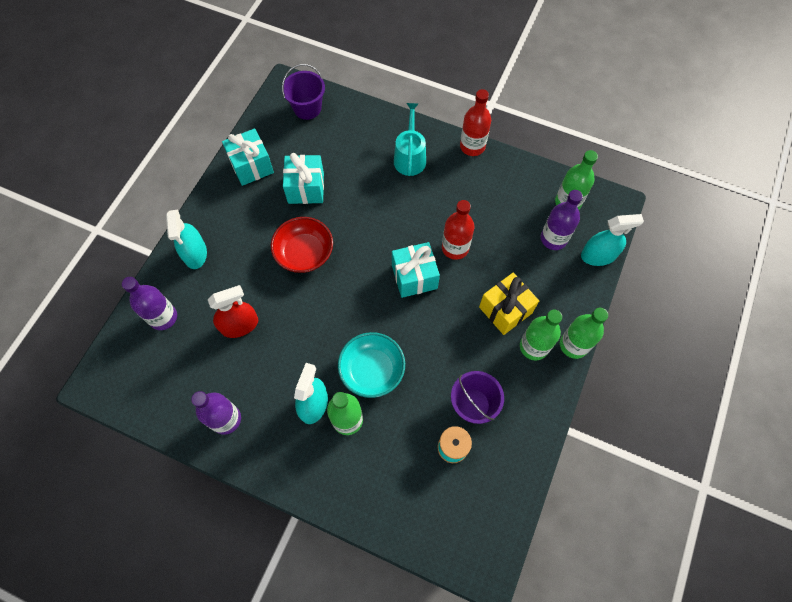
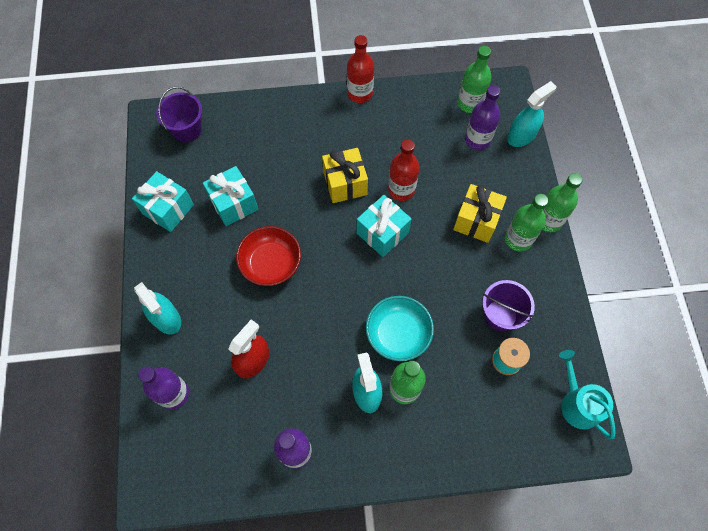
camera: 30 degrees left, 0 degrees up
(409, 218) = (345, 183): none -> yellow gift
(410, 157) = (311, 129): turquoise watering can -> turquoise watering can (577, 403)

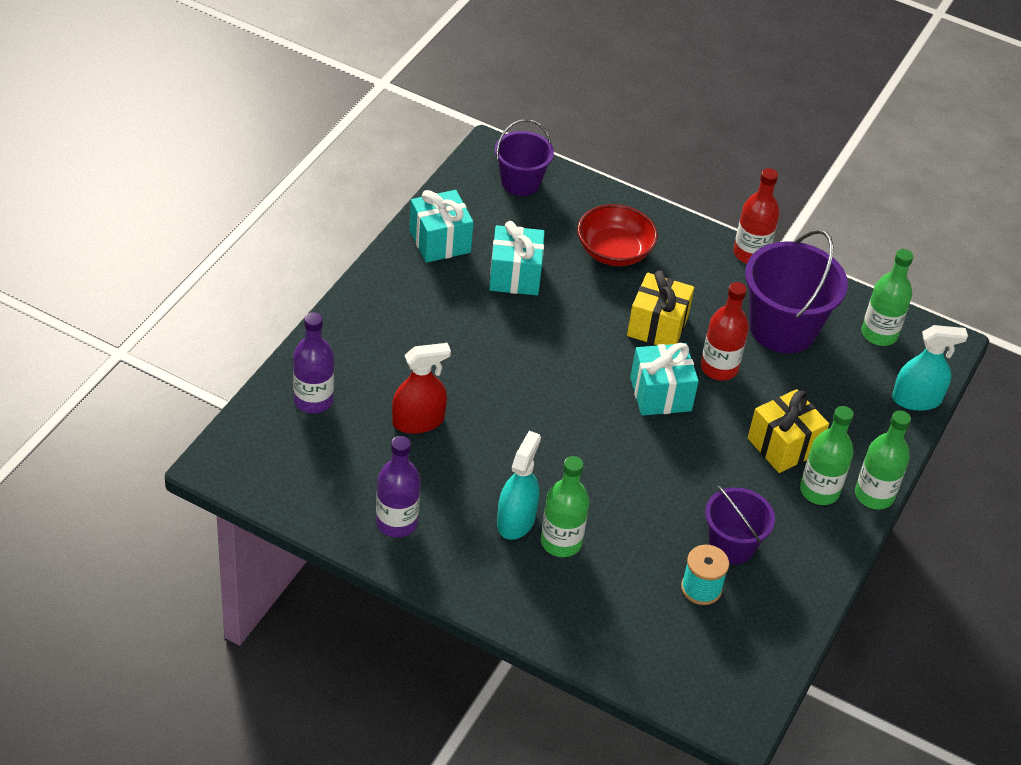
camera: 30 degrees right, 20 degrees down
(166, 318) = (359, 333): turquoise spray bottle -> none
(271, 263) = (510, 350): red bowl -> red bowl (614, 251)
(398, 334) = (597, 492): turquoise bowl -> none
(416, 135) = (782, 328): none -> purple bucket
(477, 140) = (856, 373): purple bottle -> none
(577, 403) = (750, 675): turquoise watering can -> none

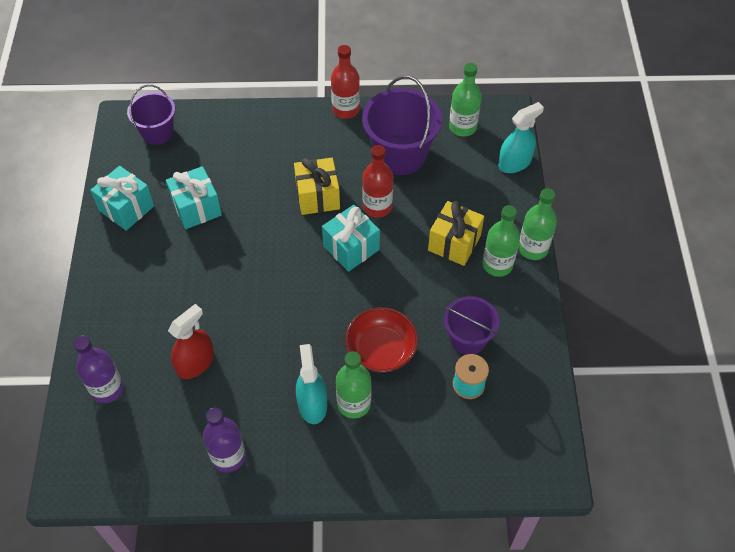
camera: 25 degrees left, 10 degrees up
(614, 251) = (254, 154): red bowl -> red bowl (381, 350)

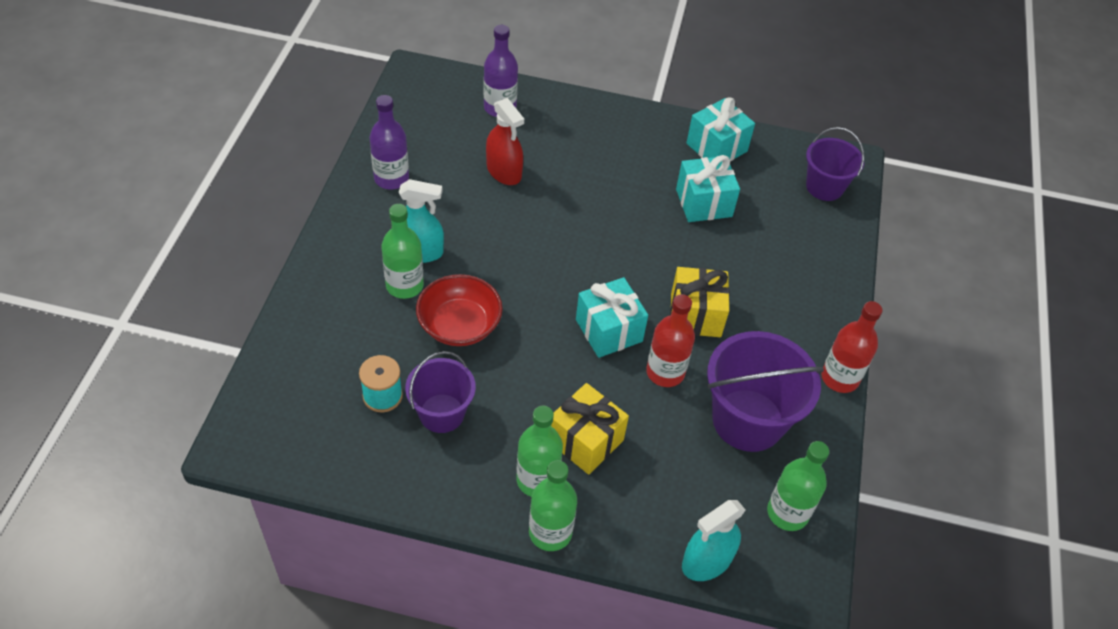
camera: 100 degrees right, 5 degrees down
(514, 163) = (707, 561): turquoise spray bottle -> turquoise spray bottle turned 75 degrees clockwise

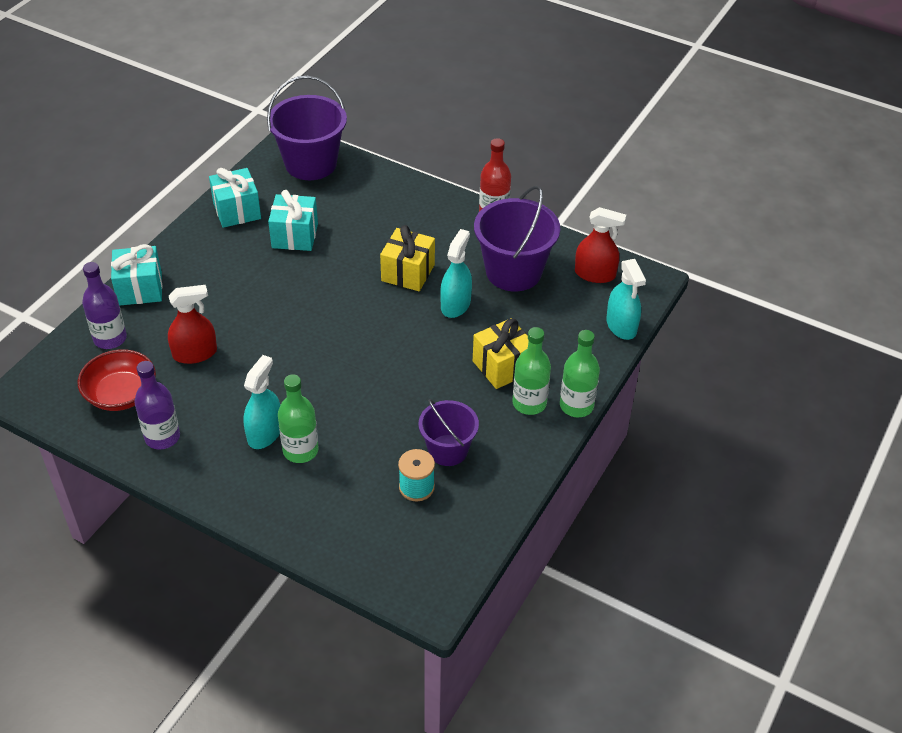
camera: 70 degrees left, 5 degrees down
(459, 325) = (360, 420): red bowl -> red bowl (121, 394)
(609, 330) = (403, 327): turquoise gift -> turquoise gift (140, 289)
(665, 372) = (455, 304): red bottle -> turquoise spray bottle
(787, 513) = (595, 274): green bottle -> red spray bottle
(824, 187) = (311, 164): purple bucket -> purple bucket, size x1.61

